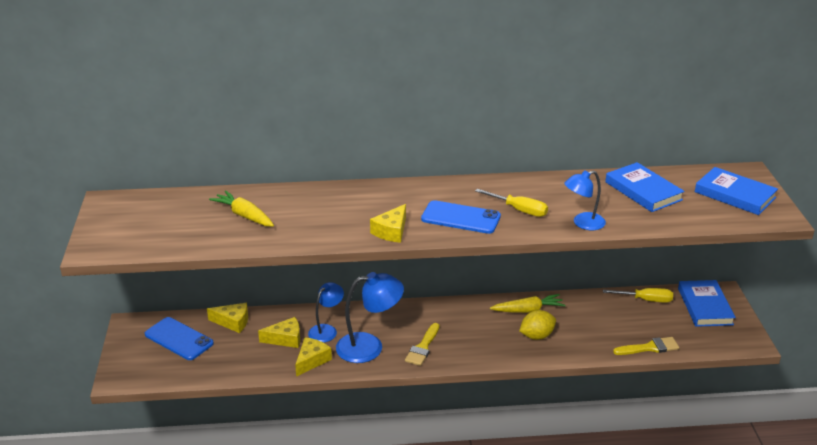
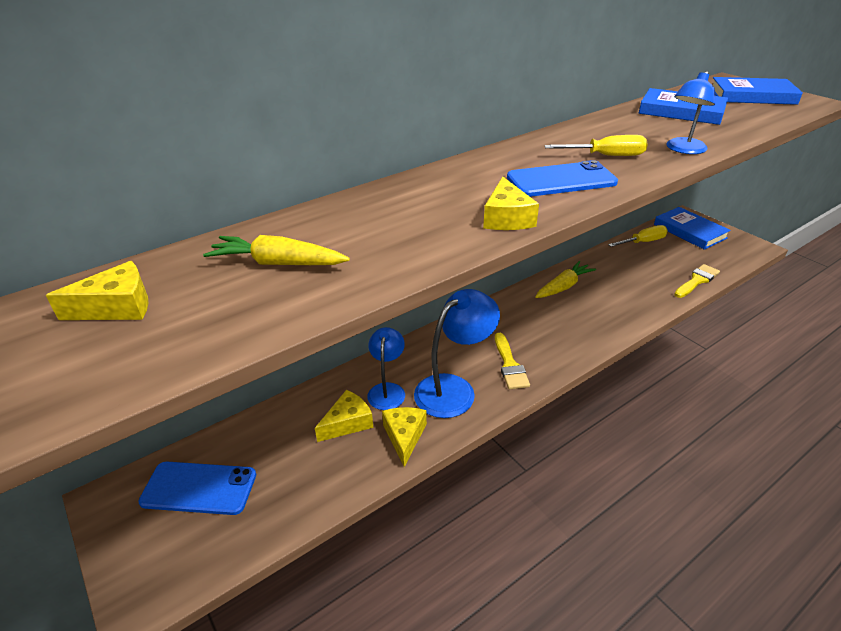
camera: 30 degrees left, 5 degrees up
(233, 322) = (260, 430): yellow cheese -> yellow cheese (117, 306)
(536, 336) = (599, 308): yellow lemon -> none

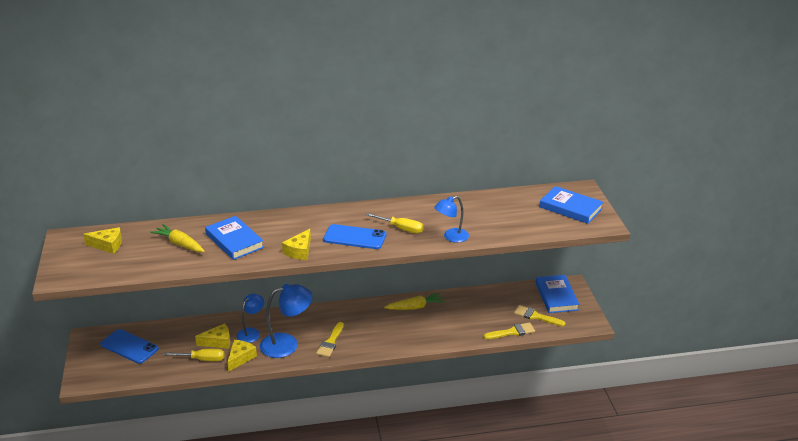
camera: 25 degrees right, 5 degrees down
(642, 242) = (509, 294): yellow screwdriver -> yellow screwdriver (202, 359)
(681, 111) = (499, 208): blue book -> blue book (234, 241)
(697, 256) = (536, 316): none -> yellow brush

